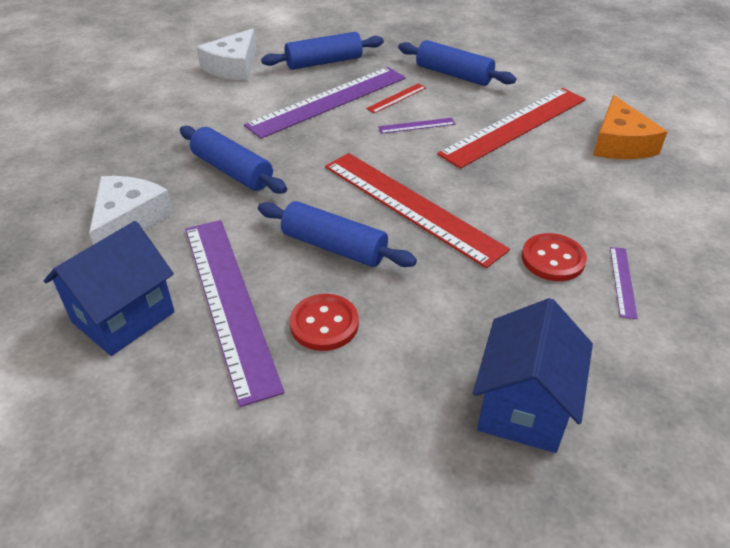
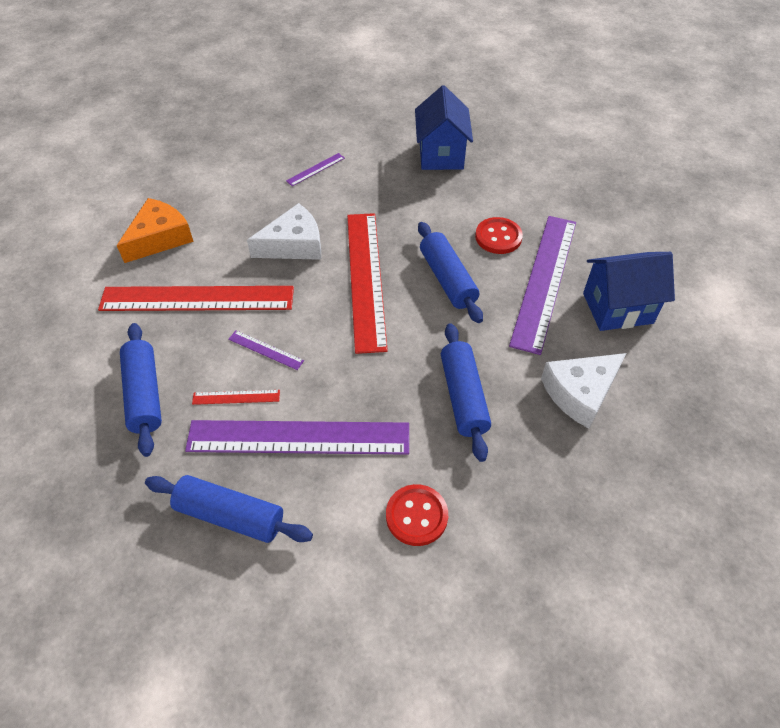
camera: 140 degrees left, 10 degrees up
(233, 66) = (333, 588): white cheese -> white cheese (293, 245)
(523, 407) = (441, 155): blue house -> blue house turned 60 degrees counterclockwise
(553, 259) = (331, 198): red button -> red button (416, 516)

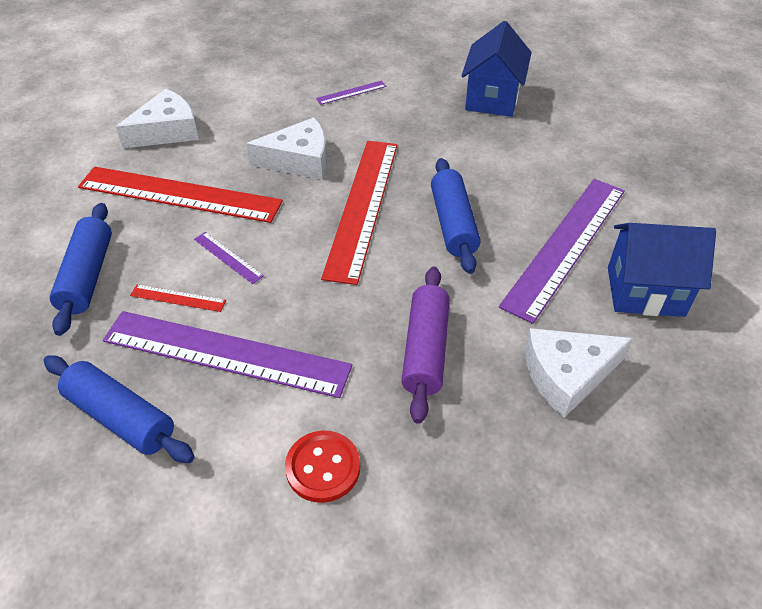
camera: 15 degrees right, 5 degrees down
(160, 238) = (167, 131): orange cheese -> white cheese
(463, 397) = (425, 350): blue rolling pin -> purple rolling pin
(498, 237) = (527, 191): red button -> none

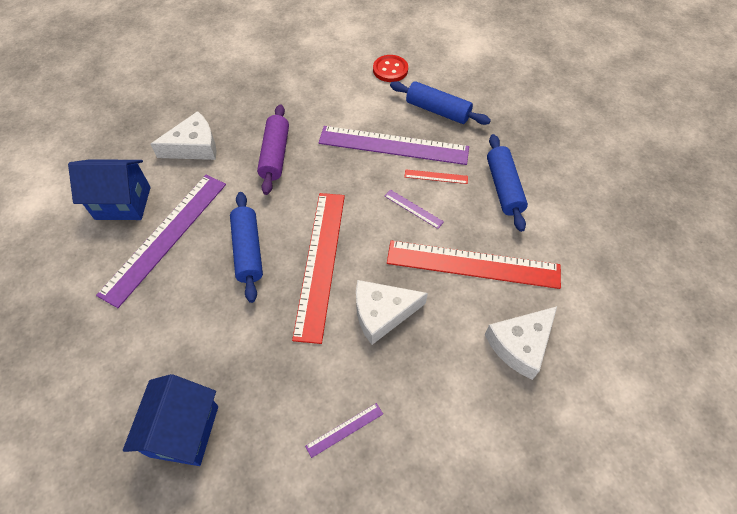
camera: 175 degrees right, 10 degrees up
(323, 467) = (328, 97): red button -> red button (390, 70)

